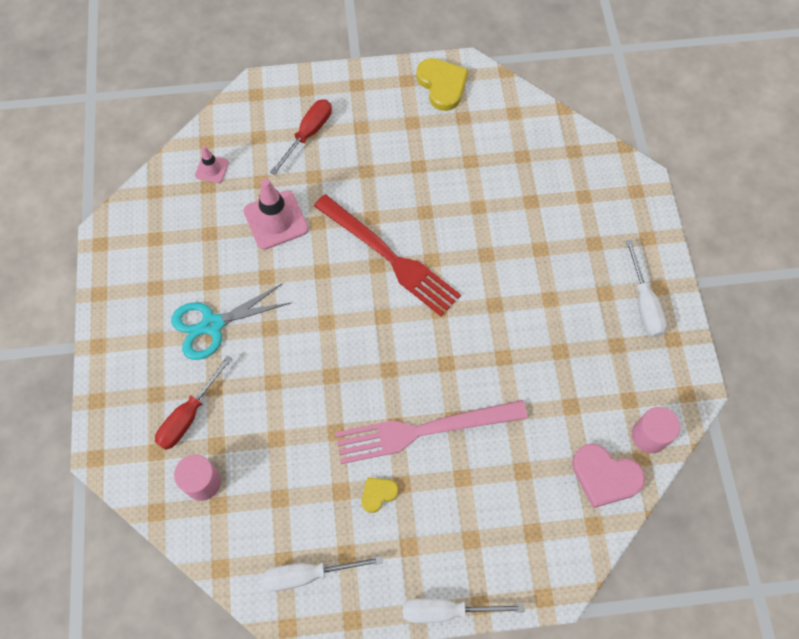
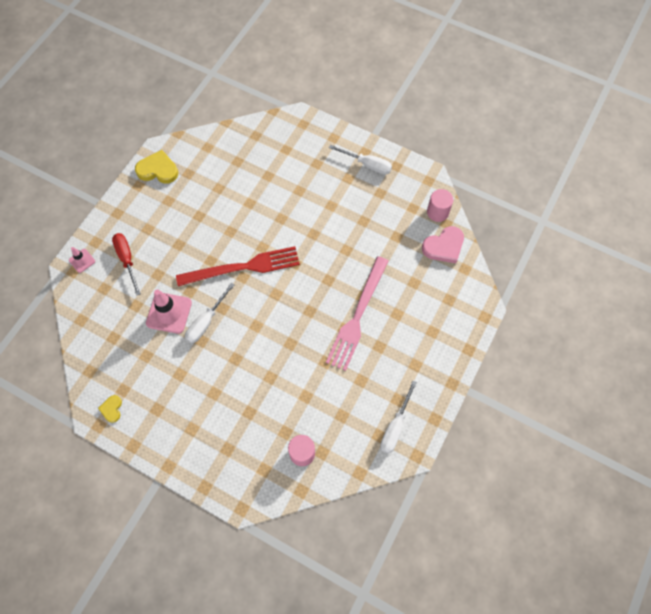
camera: 55 degrees left, 0 degrees up
(189, 415) = (255, 437): red screwdriver -> none
(212, 169) = (103, 328): pink traffic cone -> pink traffic cone (82, 261)
(212, 325) = (208, 390): turquoise scissors -> none
(378, 494) = (376, 362): yellow heart -> yellow heart (112, 409)
(446, 610) = (461, 368): white screwdriver -> white screwdriver (206, 322)

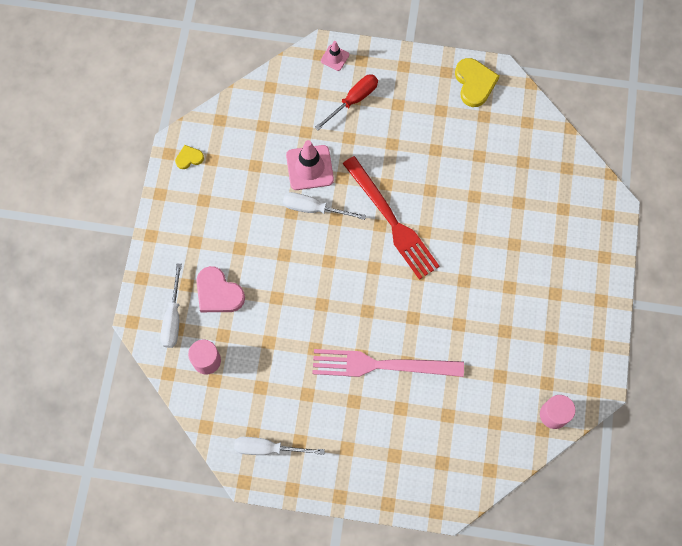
camera: 70 degrees right, 5 degrees up
(367, 165) = (584, 309): white screwdriver -> white screwdriver (173, 317)
(444, 246) = (509, 436): pink heart -> pink heart (218, 293)

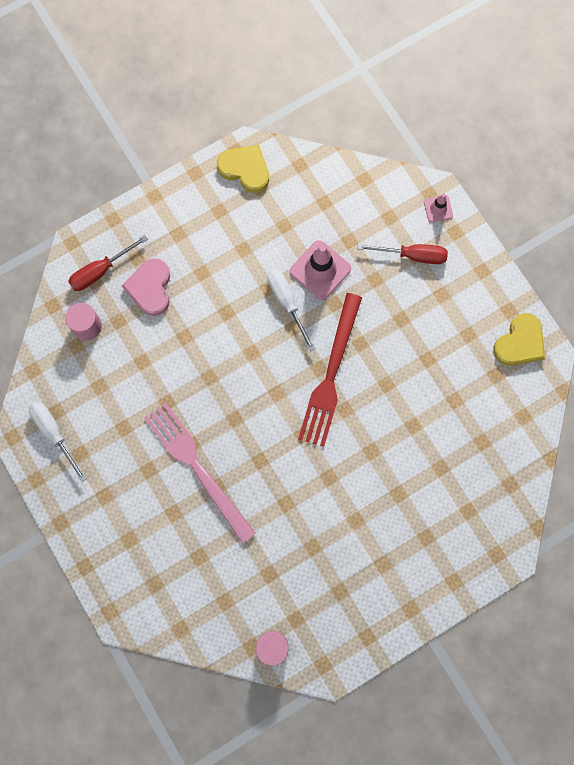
camera: 50 degrees right, 5 degrees up
(173, 317) = (100, 271): white screwdriver -> red screwdriver
(189, 158) = (245, 169): yellow heart -> yellow heart, size x1.82

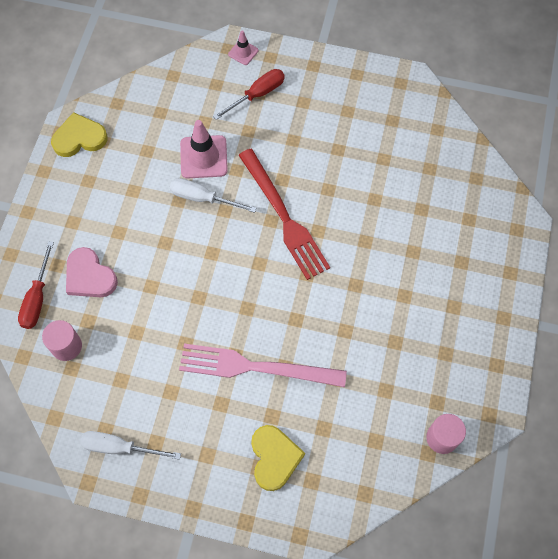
camera: 45 degrees left, 10 degrees down
(520, 343) = (385, 87): yellow heart -> yellow heart (274, 458)

